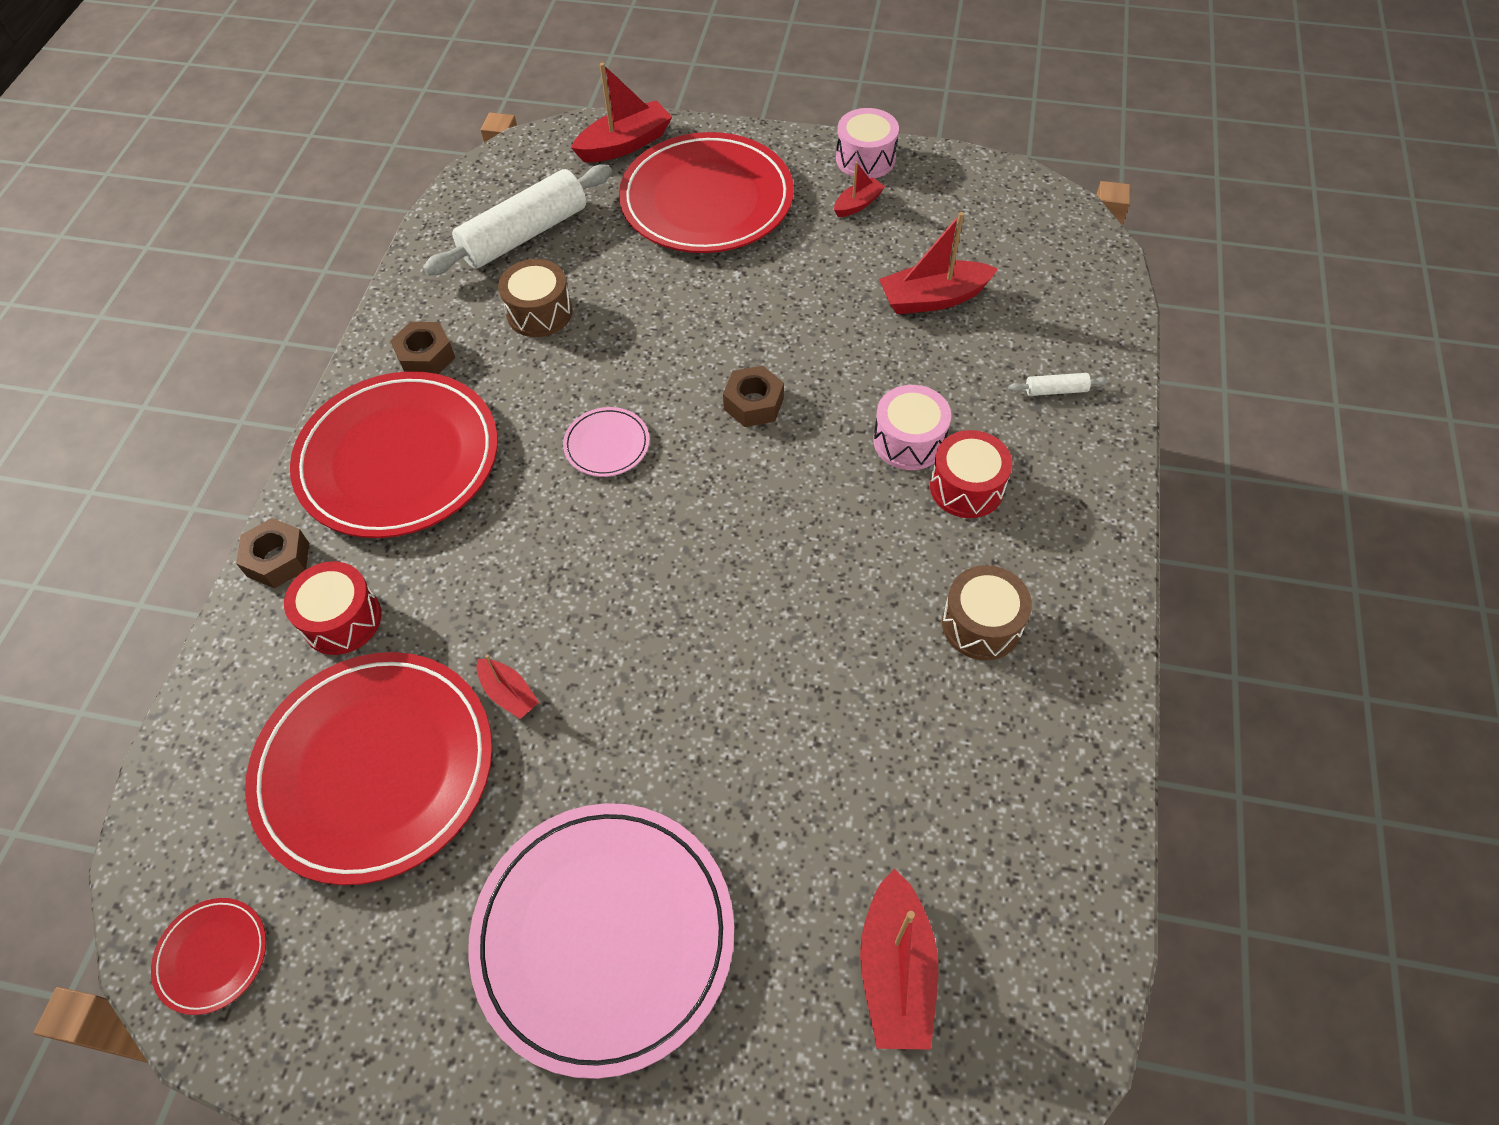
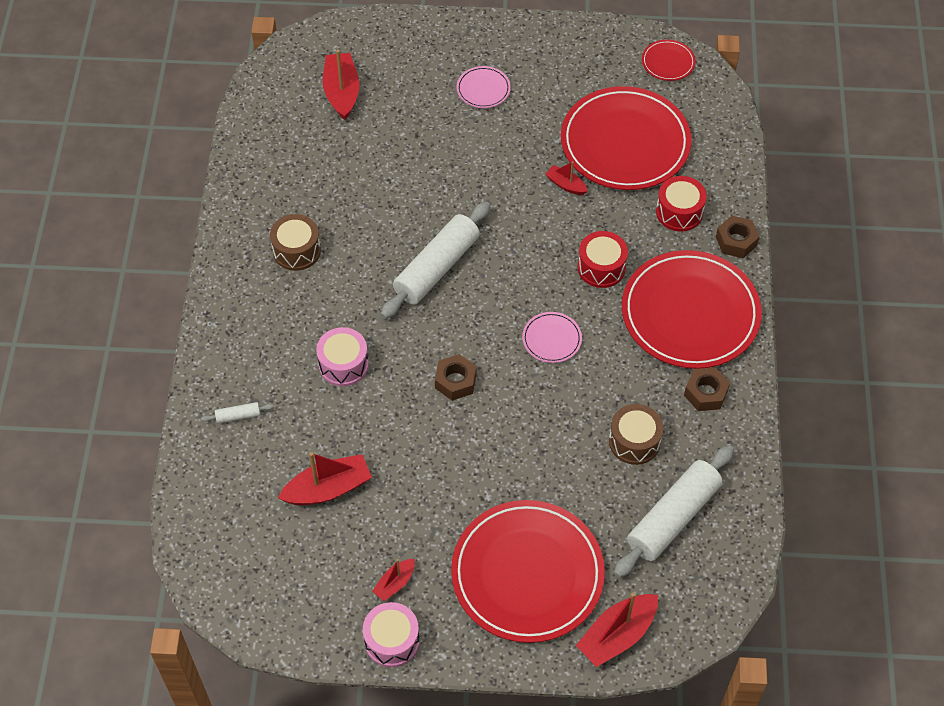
camera: 170 degrees right, 0 degrees up
(604, 936) = (483, 89): pink plate -> pink plate, size x0.43
(755, 569) = (436, 267): none -> white rolling pin
(966, 487) = (304, 335): red drum -> red drum (601, 267)

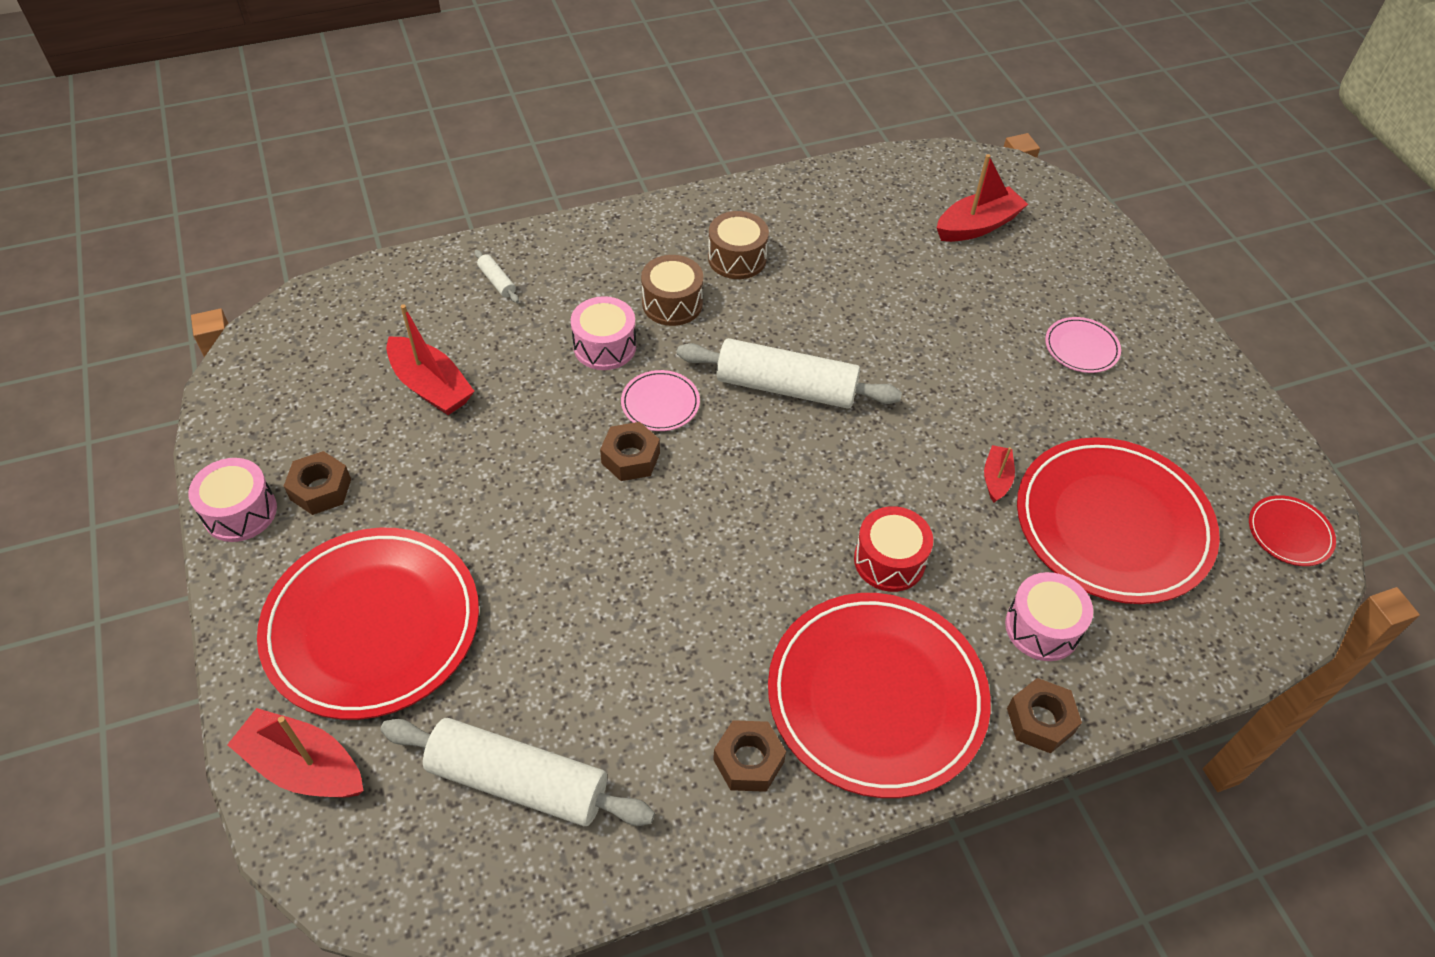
camera: 65 degrees right, 5 degrees down
(395, 583) = (321, 489): red boat -> brown nut
(551, 339) = (744, 539): pink plate -> pink plate (660, 403)
(634, 441) = (625, 690): brown drum -> brown drum (672, 303)
(679, 212) = (1042, 627): red drum -> pink drum

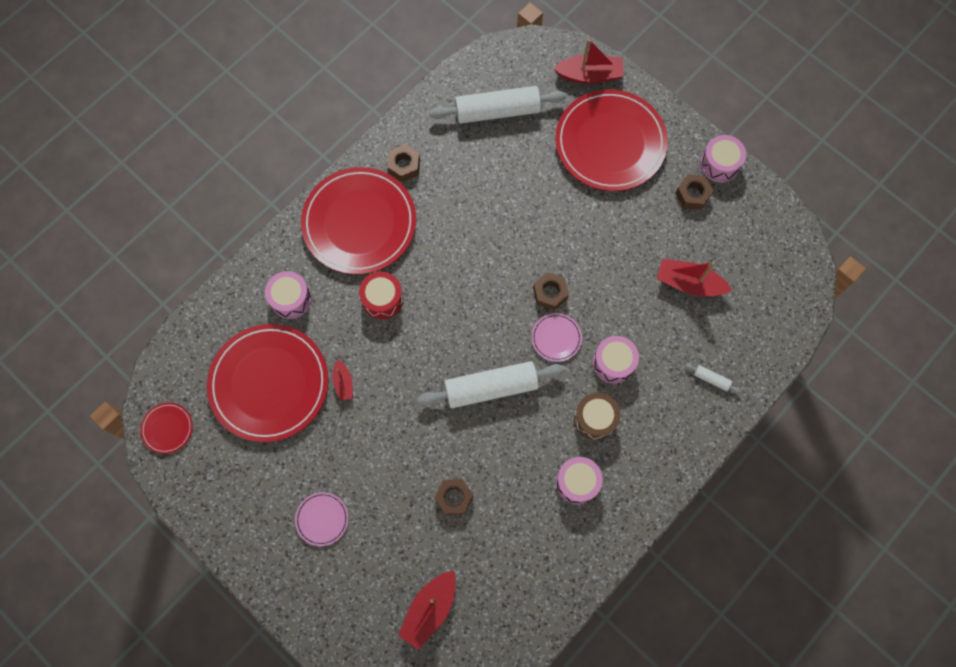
camera: 155 degrees right, 20 degrees up
(737, 258) = (577, 482): brown drum -> pink drum
(1040, 720) = (278, 248): brown nut -> brown nut (454, 498)

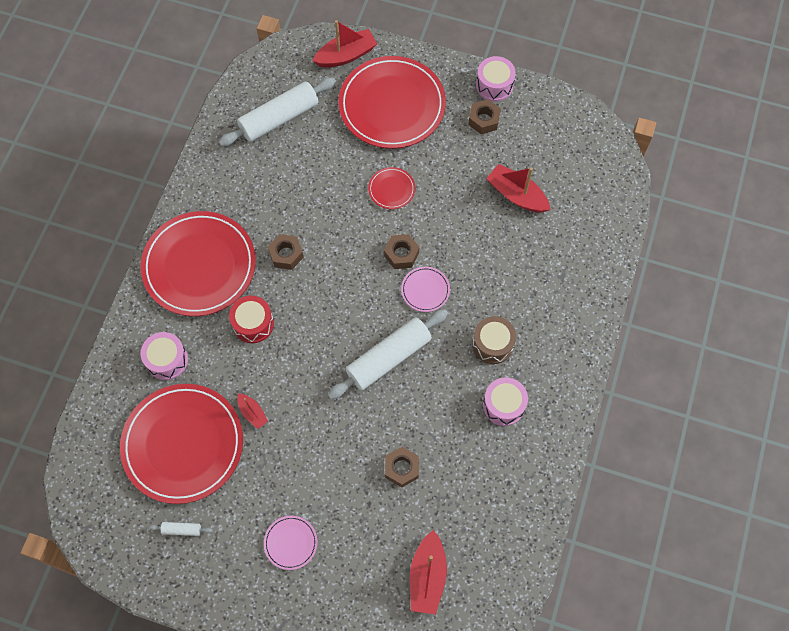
camera: 25 degrees left, 5 degrees down
(167, 428) = (104, 528): red plate -> red plate (391, 189)
(404, 166) = (217, 199): brown nut -> brown nut (286, 254)
(613, 363) = (485, 289): pink drum -> none
(689, 283) = (516, 195): red boat -> red boat turned 45 degrees clockwise
(711, 379) = (575, 267): white rolling pin -> white rolling pin (182, 530)

